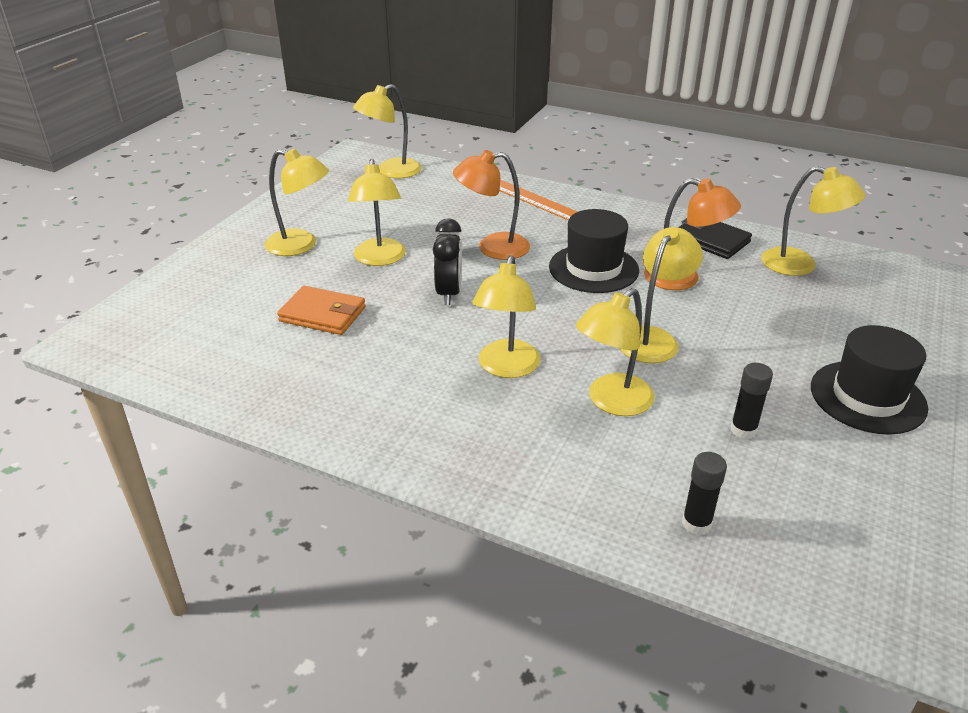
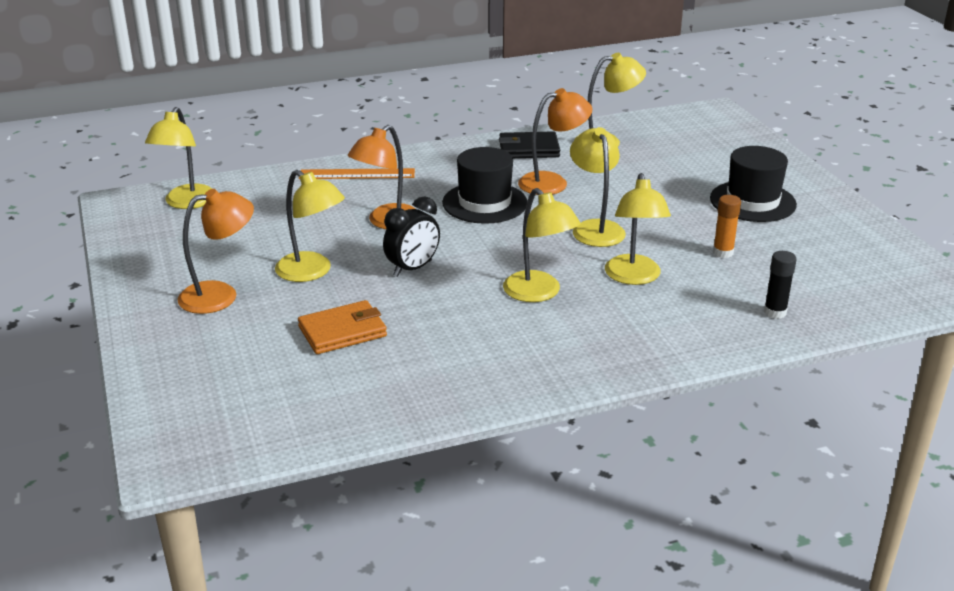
camera: 45 degrees left, 5 degrees down
(301, 245) = (220, 295): yellow lamp -> orange lamp
(449, 293) = (412, 268): black clock -> black clock turned 90 degrees clockwise
(743, 430) = (723, 252): black glue stick -> orange glue stick

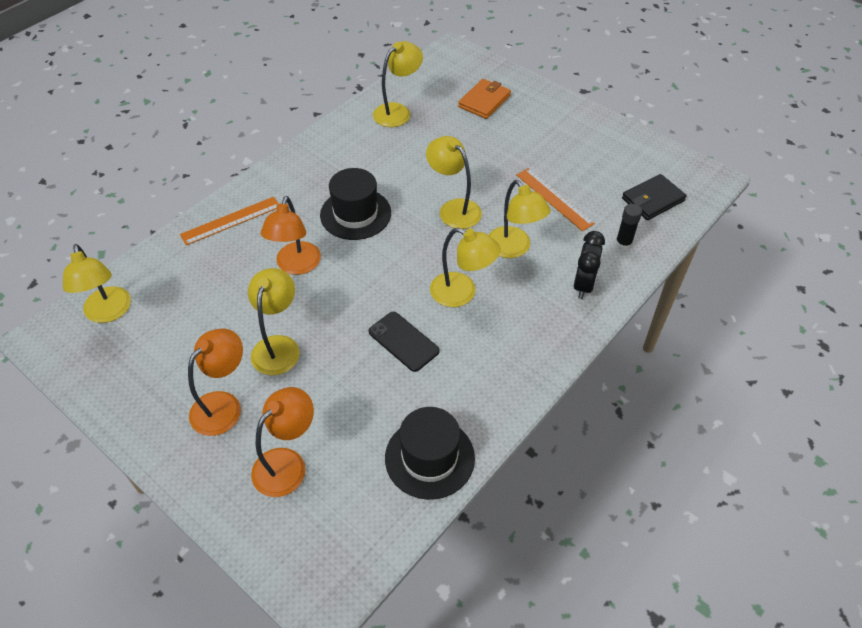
camera: 30 degrees left, 20 degrees up
(312, 272) = (278, 346): yellow lamp -> yellow lamp turned 90 degrees counterclockwise
(342, 331) = (350, 398): orange wallet -> orange wallet (484, 101)
(412, 268) = (353, 308): black clock -> black clock (583, 285)
(439, 308) = (403, 341): none -> black phone
(529, 149) = (346, 141): black wallet -> black wallet (653, 200)
(552, 182) = (390, 171): orange lamp -> orange lamp (287, 463)
(723, 252) = (554, 199): orange glue stick -> orange ruler
(752, 201) = (539, 138): black hat -> black hat (429, 457)

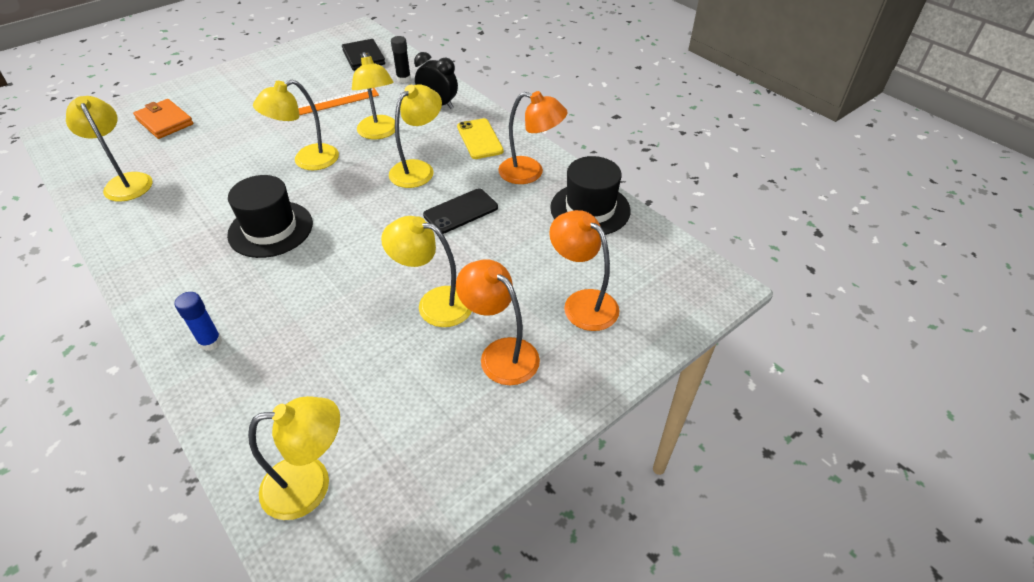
camera: 80 degrees left, 5 degrees down
(231, 220) = (210, 342): orange ruler -> blue glue stick
(296, 266) = (323, 283): orange lamp -> orange lamp (530, 173)
(514, 249) = (379, 133): yellow lamp -> yellow lamp turned 90 degrees clockwise
(529, 335) = (480, 139): none -> yellow phone

